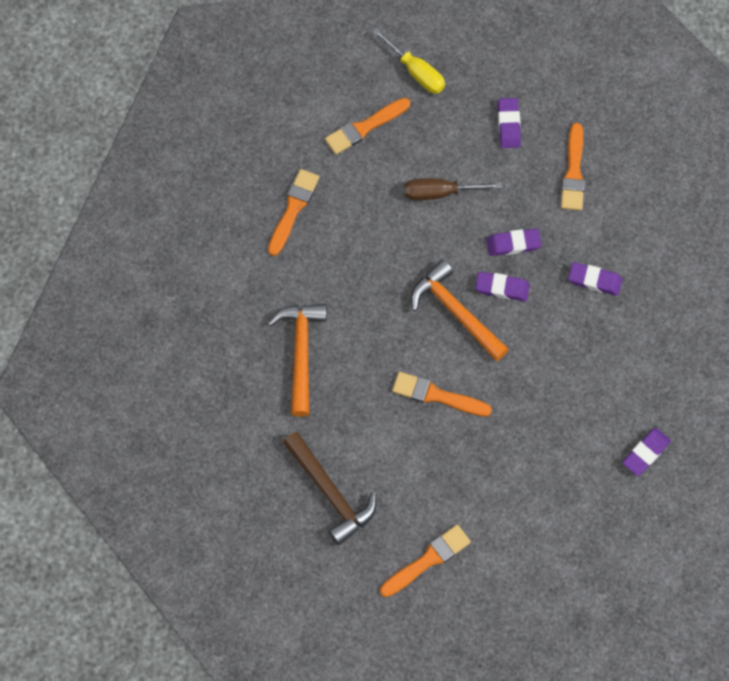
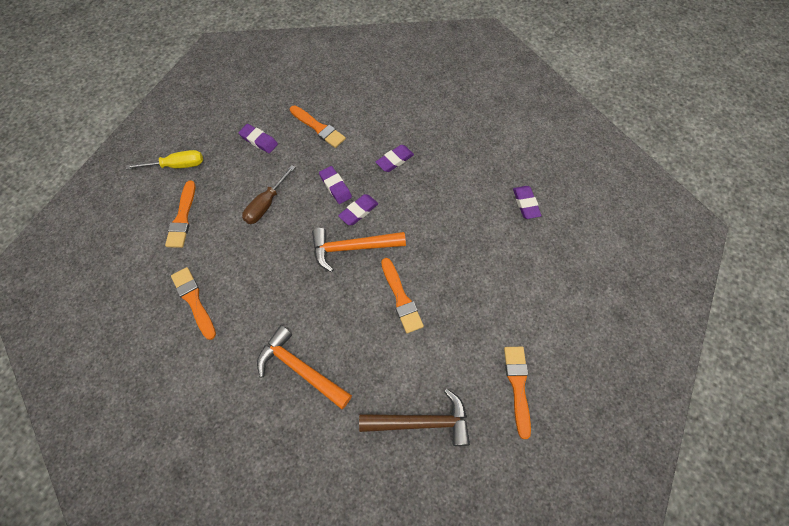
camera: 55 degrees left, 5 degrees down
(436, 395) = (401, 298): orange brush -> orange brush turned 75 degrees counterclockwise
(513, 244) = (335, 187): purple eraser -> purple eraser turned 60 degrees counterclockwise

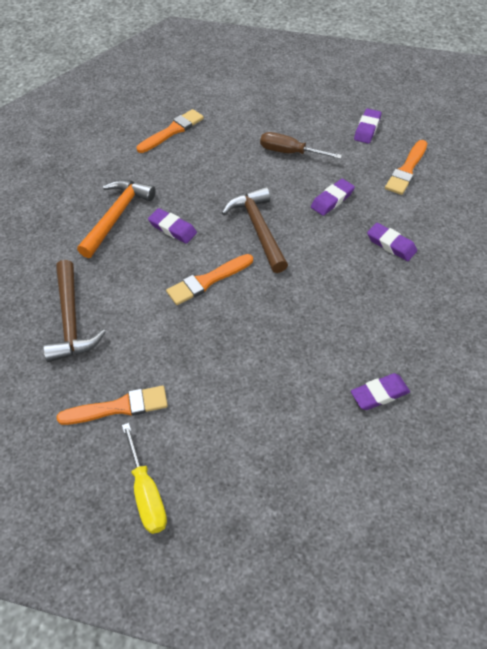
camera: 80 degrees right, 10 degrees down
(177, 166) = (312, 83): yellow screwdriver -> yellow screwdriver (146, 493)
(182, 218) = (255, 102): orange brush -> none
(352, 248) = (258, 229): orange hammer -> brown hammer
(358, 211) = (306, 225): purple eraser -> purple eraser (172, 228)

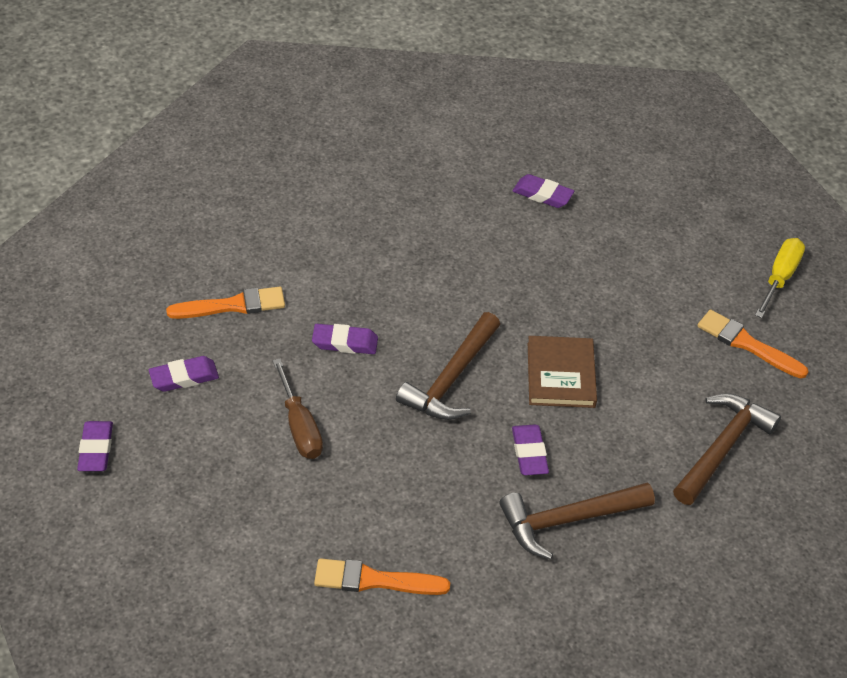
camera: 135 degrees left, 5 degrees down
(117, 216) = (568, 520): orange hammer -> brown hammer
(207, 281) = (560, 375): orange brush -> brown book
(391, 244) = (365, 264): purple eraser -> purple eraser (96, 449)

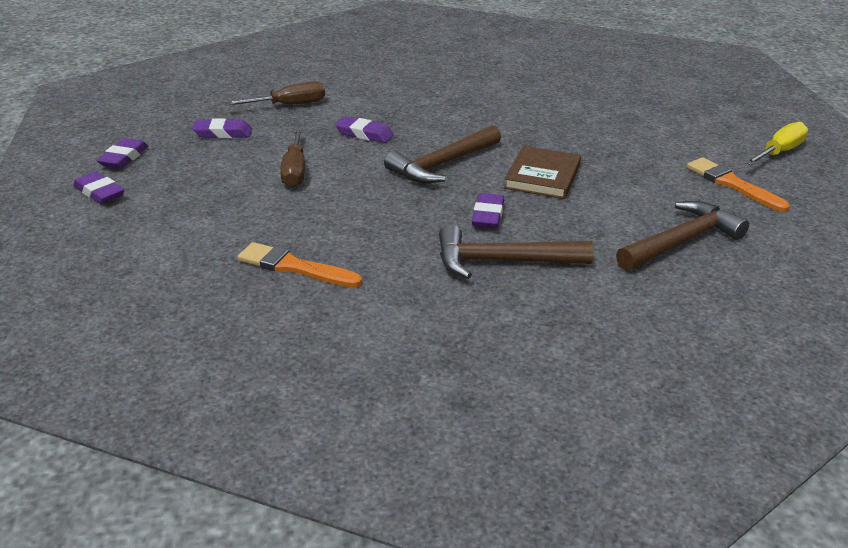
camera: 20 degrees right, 15 degrees down
(232, 305) = (289, 105): orange brush -> brown screwdriver
(542, 195) = (577, 85): purple eraser -> purple eraser (99, 192)

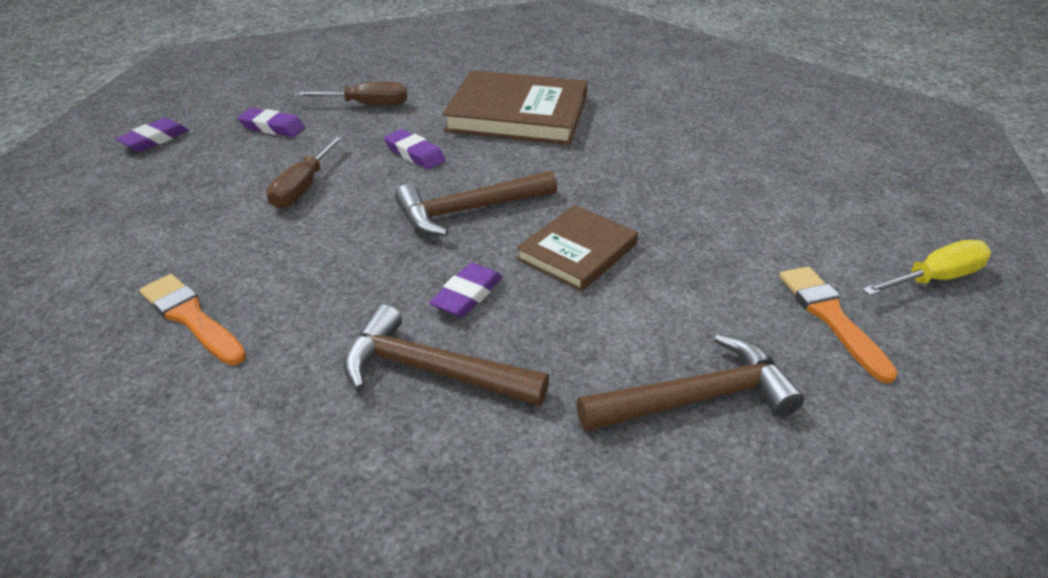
camera: 20 degrees right, 5 degrees up
(99, 192) = (95, 176): purple eraser -> none
(421, 94) = (517, 114): none -> brown book

